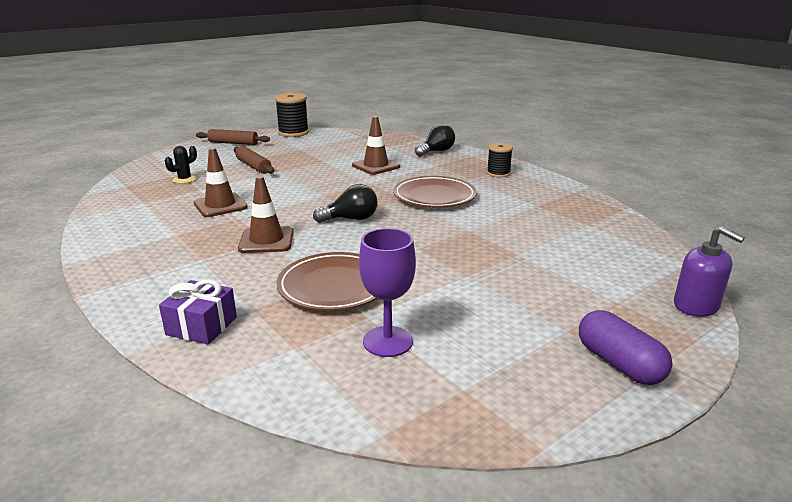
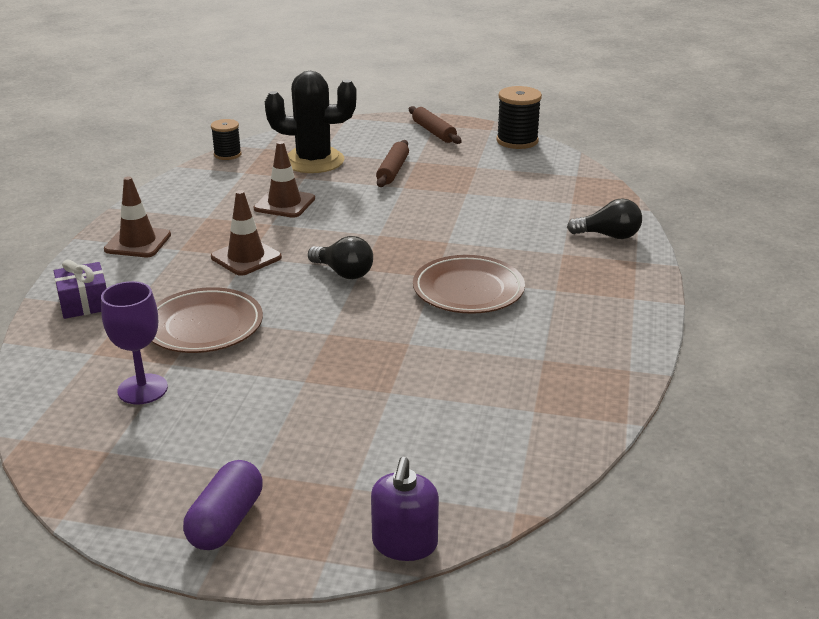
camera: 50 degrees right, 5 degrees up
(185, 179) = (313, 161): black cactus -> black cactus, size x2.33
(376, 166) = (499, 224): brown traffic cone -> brown traffic cone (138, 242)
(498, 173) = (604, 299): black spool -> black spool (227, 154)

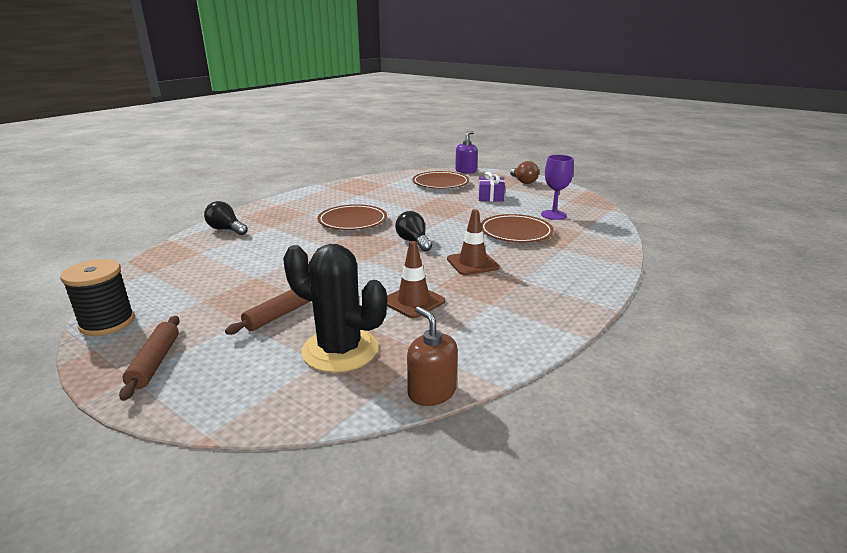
camera: 155 degrees left, 5 degrees down
(84, 303) = (594, 257): purple gift -> purple gift (490, 197)
(138, 242) = (557, 292): brown traffic cone -> none
(226, 521) = (523, 181): purple capsule -> brown light bulb
(227, 154) = (432, 392): black spool -> brown soap dispenser
(422, 450) = (440, 183): none -> brown plate

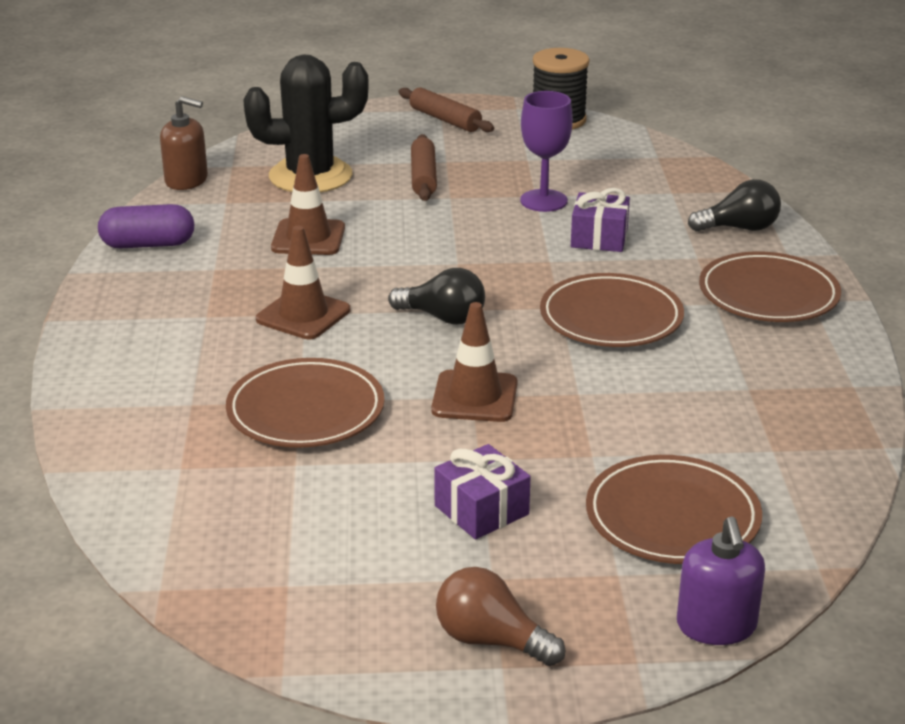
camera: 140 degrees right, 5 degrees up
(284, 246) = (599, 238): none -> purple gift
(285, 209) = (768, 294): none -> brown plate
(447, 217) = (474, 397): none -> brown traffic cone
(517, 338) = (148, 245): none -> purple capsule
(553, 215) = (279, 502): purple goblet -> purple goblet (543, 201)

